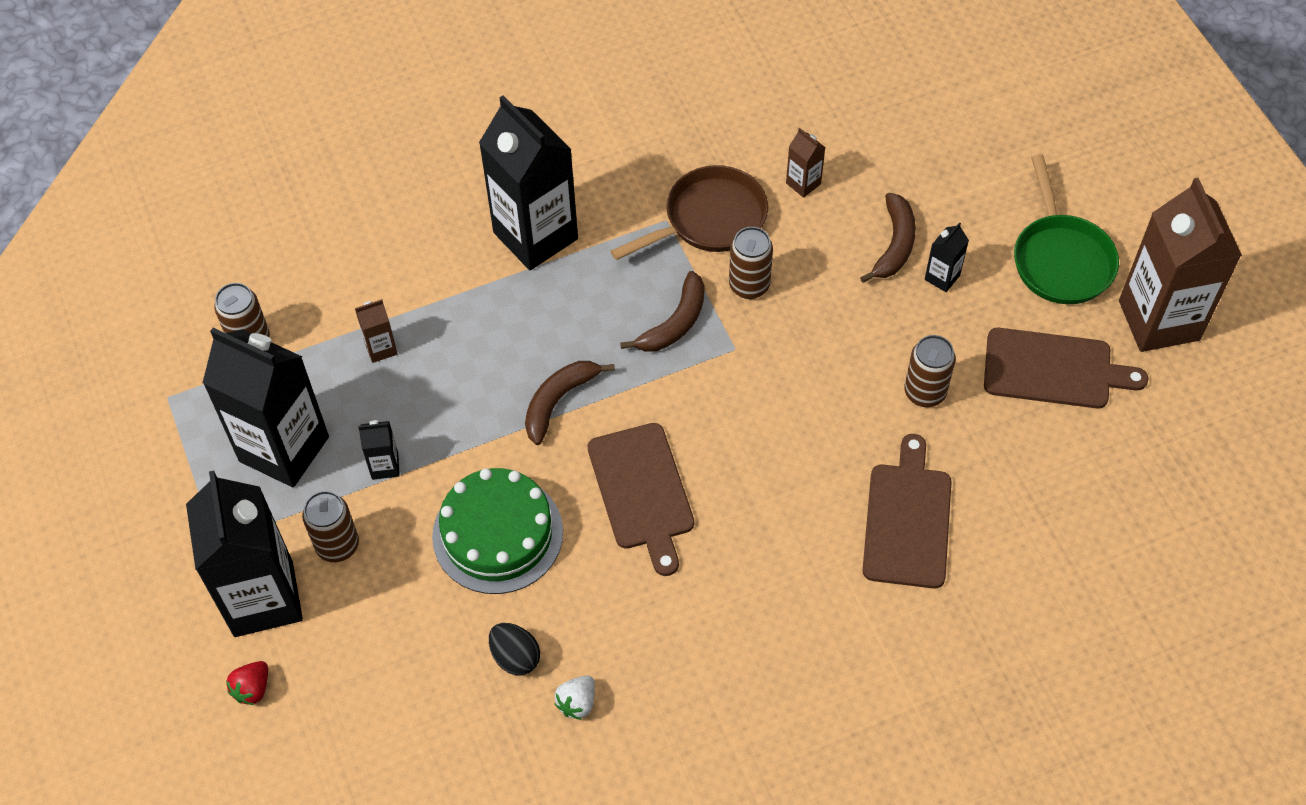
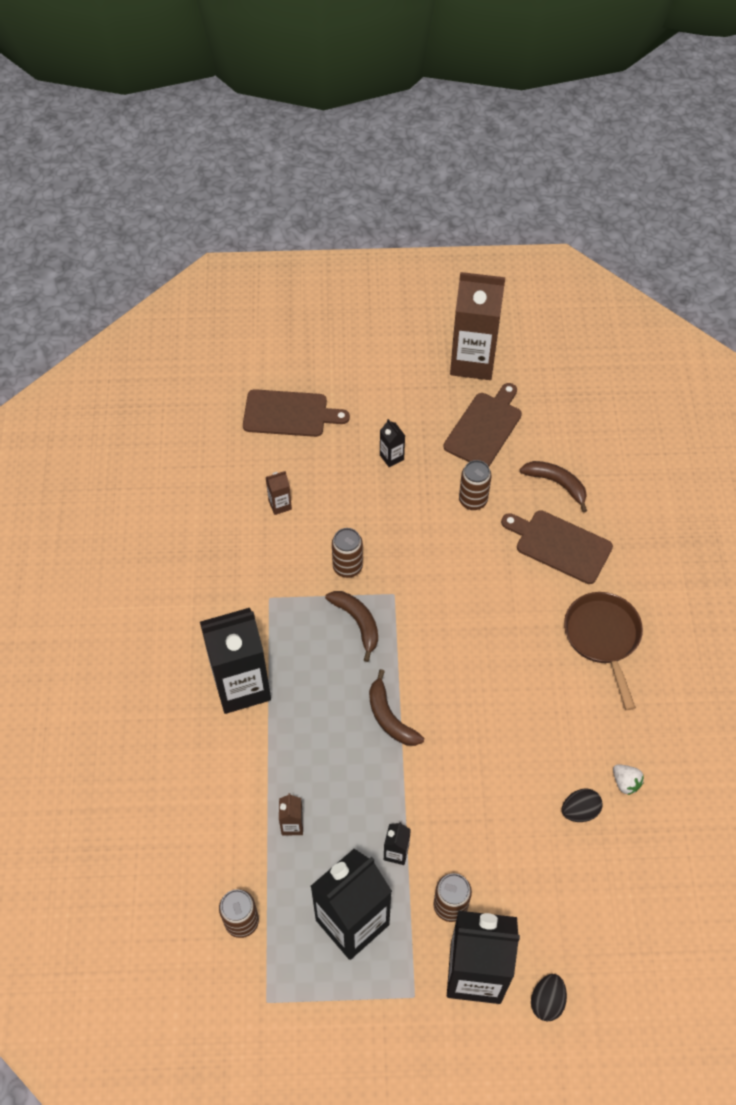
camera: 70 degrees left, 0 degrees up
(252, 689) = (547, 1001): red strawberry -> black egg
(497, 534) = (481, 792): green cake -> none
(642, 491) = (482, 689): brown cutting board -> brown cutting board (289, 414)
(709, 219) = (282, 571): brown pan -> brown pan (603, 637)
(894, 244) = (354, 473): brown banana -> brown banana (557, 484)
(1060, 259) = (407, 391): green pan -> none

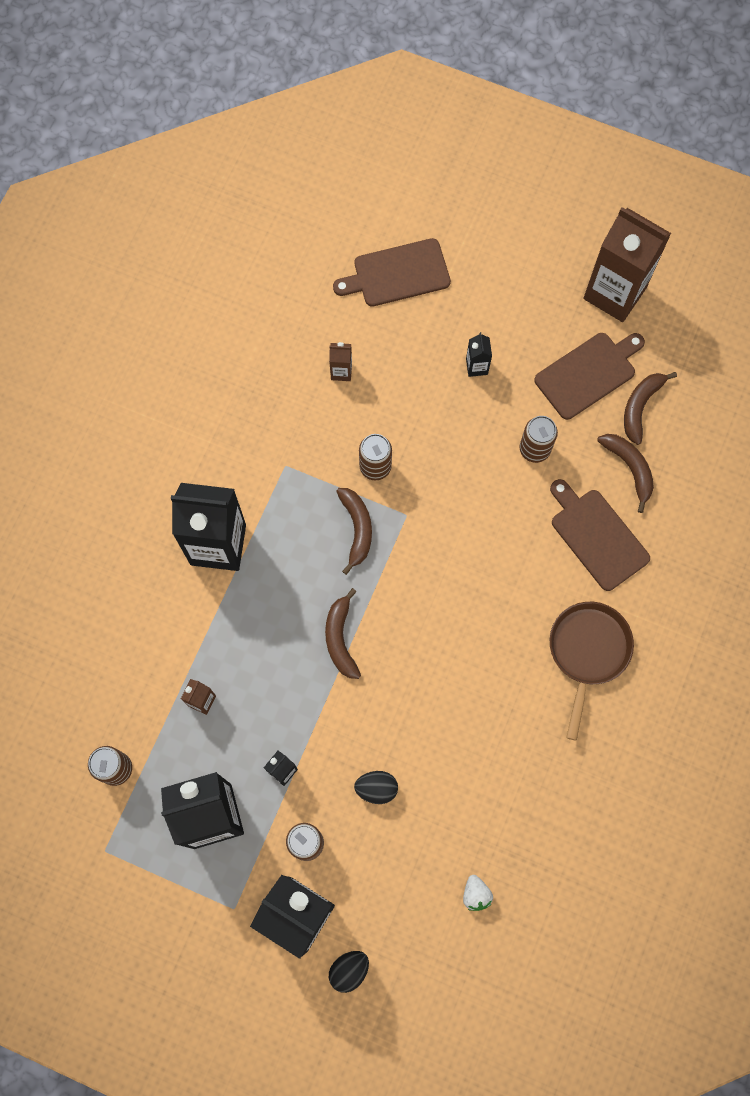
camera: 25 degrees right, 15 degrees up
(289, 414) = (397, 274): brown cutting board -> brown cutting board turned 135 degrees clockwise
(539, 436) = (640, 407): none -> brown banana
(579, 811) = (472, 812): black egg -> black egg (376, 788)
(625, 782) = (530, 805): white strawberry -> white strawberry (476, 894)

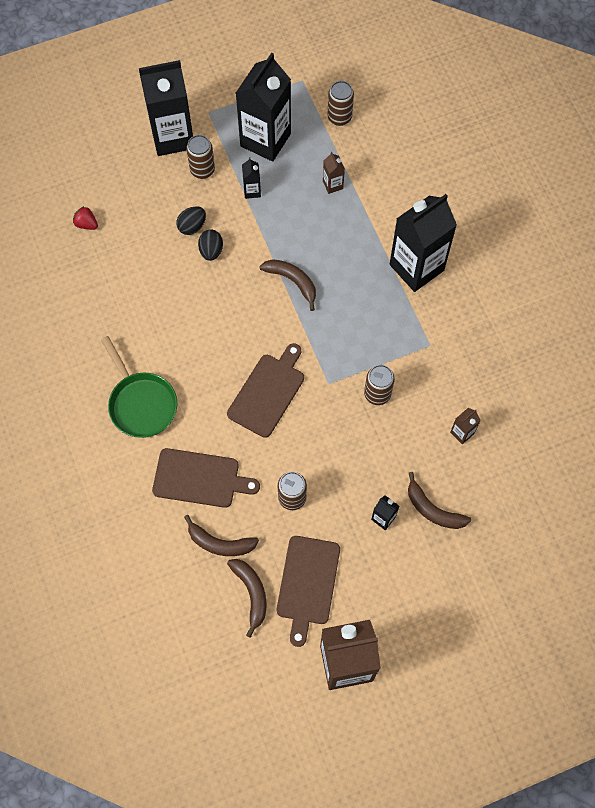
camera: 135 degrees right, 5 degrees down
(349, 970) = (120, 136): black egg -> black egg (211, 251)
(357, 529) = (348, 348): brown banana -> brown banana (433, 510)
(397, 274) = (500, 532): brown cutting board -> brown cutting board (268, 392)
(476, 894) = (86, 224): white strawberry -> red strawberry
(588, 652) = (141, 403): brown pan -> green pan

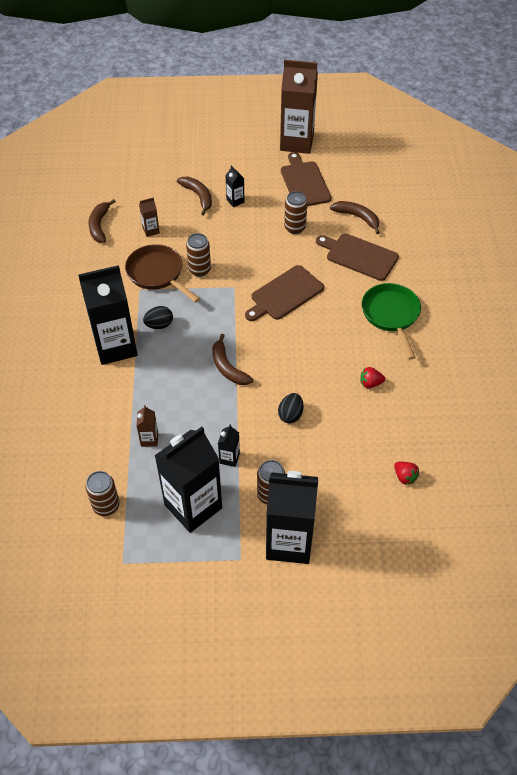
camera: 160 degrees left, 15 degrees down
(142, 310) = (370, 383): none -> red strawberry
(192, 226) = (300, 442): black egg -> black egg (159, 325)
(251, 593) = (345, 187): brown banana -> brown banana (99, 225)
(307, 584) = (304, 182): brown cutting board -> brown cutting board turned 45 degrees counterclockwise
(421, 372) = (157, 274): none -> brown pan

